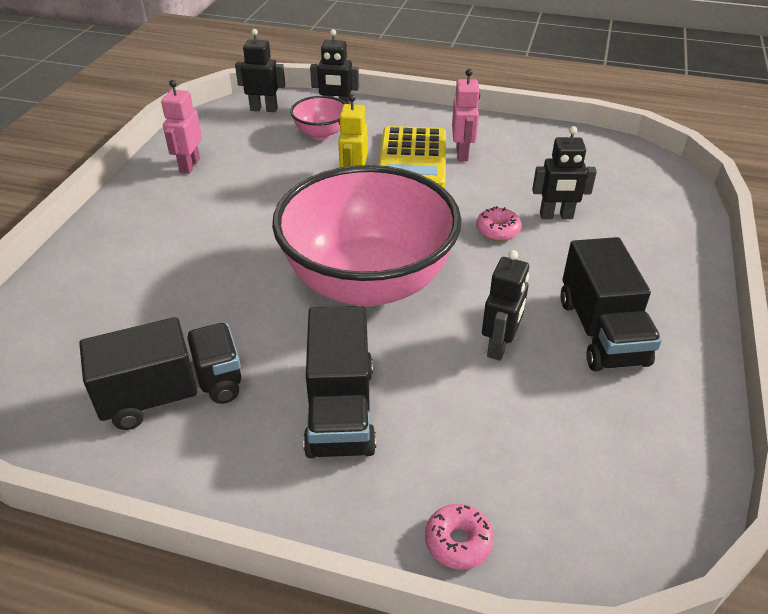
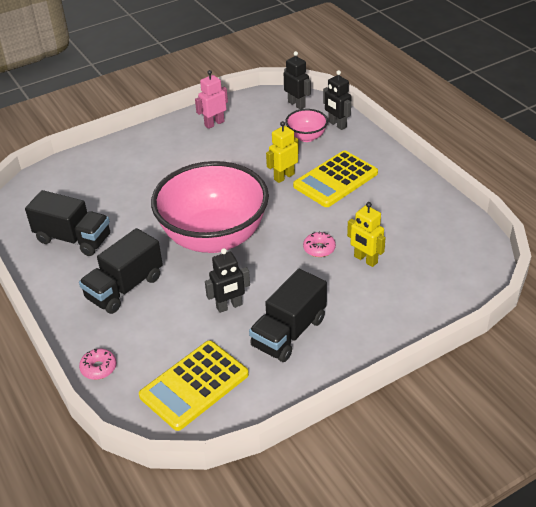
camera: 45 degrees right, 0 degrees up
(462, 153) = (370, 191): pink robot -> none
(556, 216) = (365, 260): black robot -> yellow robot
(602, 466) = (194, 385): none -> yellow calculator

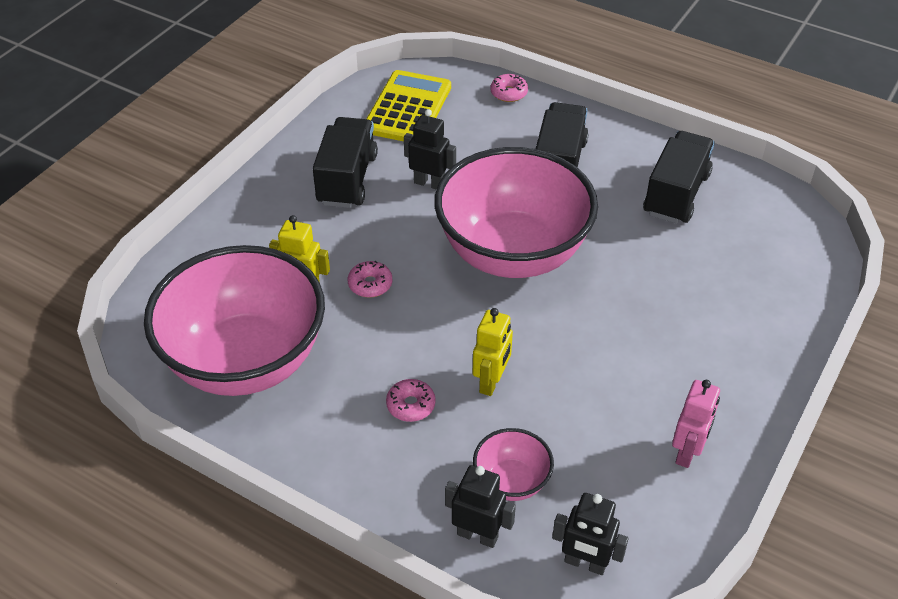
camera: 150 degrees right, 5 degrees up
(73, 239) = (676, 194): black truck -> black truck turned 120 degrees clockwise
(229, 306) = (429, 183): black robot -> black robot turned 75 degrees clockwise
(335, 179) = (411, 405): yellow calculator -> pink donut
(421, 229) = (246, 361): none -> pink bowl

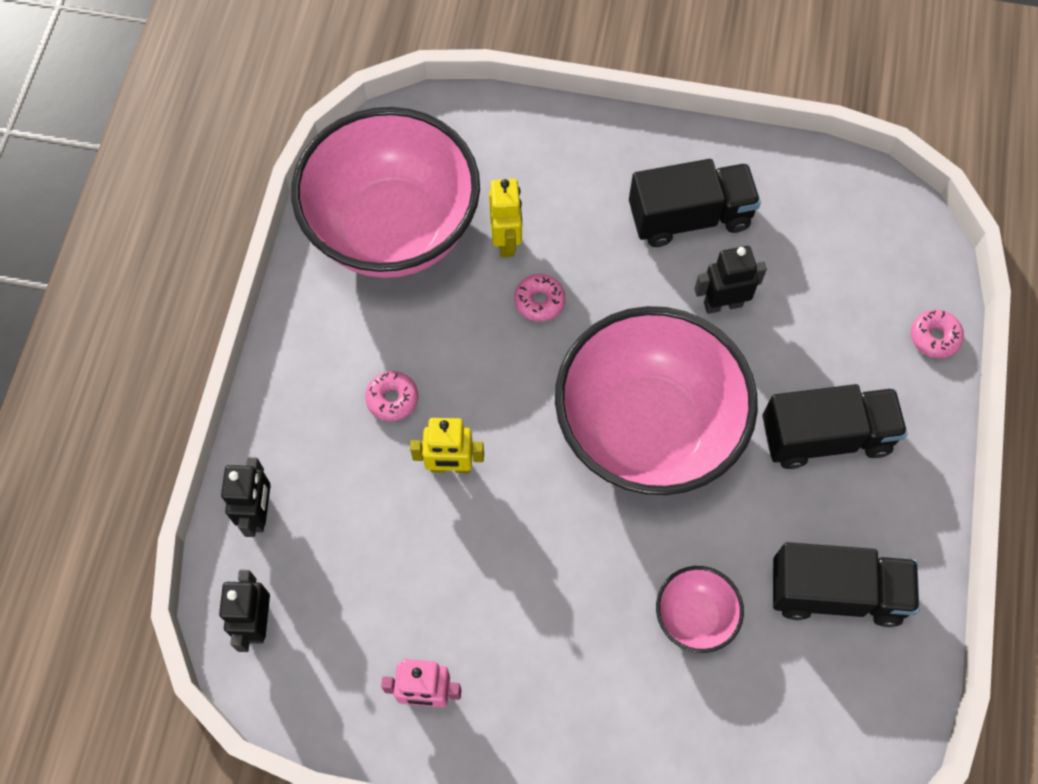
camera: 70 degrees right, 20 degrees up
(408, 108) = (844, 234): yellow calculator -> none
(429, 183) = (722, 304): black robot -> black robot turned 105 degrees counterclockwise
(511, 481) = (331, 525): pink bowl -> pink bowl (694, 617)

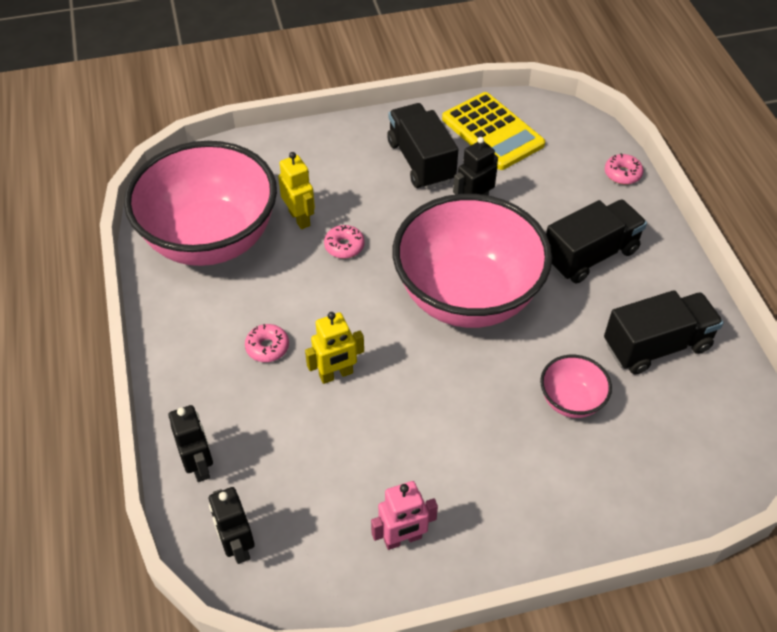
camera: 25 degrees left, 15 degrees down
(689, 217) = (421, 161): black truck -> black truck turned 75 degrees counterclockwise
(801, 208) = (492, 132): none -> yellow calculator

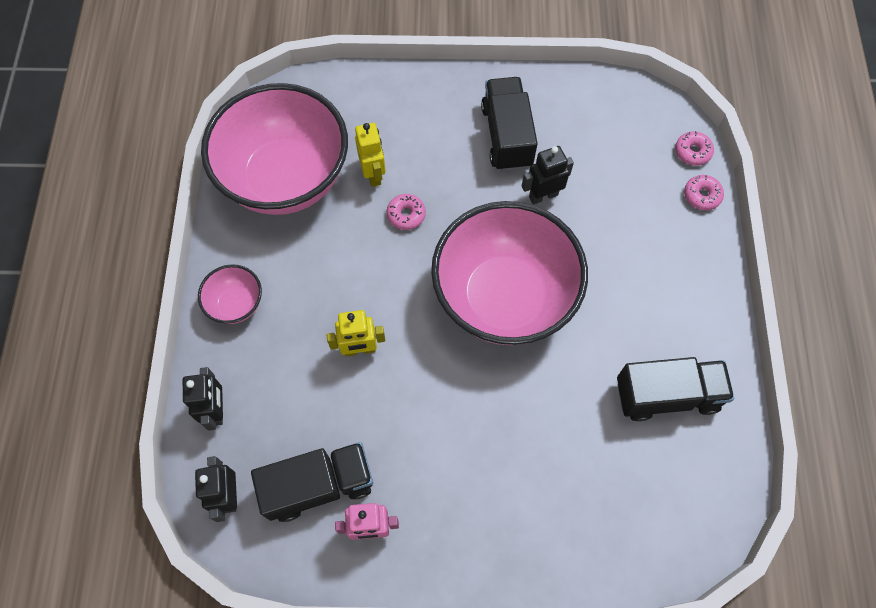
camera: 15 degrees right, 15 degrees up
(267, 347) = (306, 306): pink donut -> pink donut (692, 152)
(492, 132) = (588, 117): yellow calculator -> none
(571, 401) = (565, 432): pink bowl -> pink bowl (236, 304)
(590, 255) = (637, 281): black truck -> black truck (319, 485)

